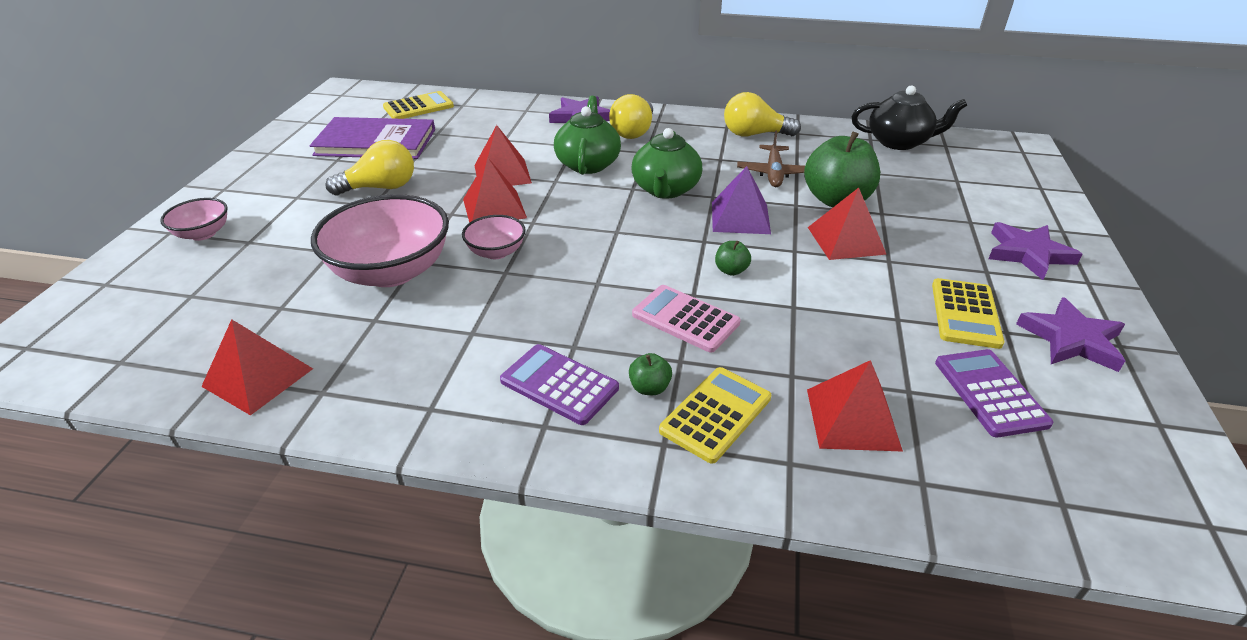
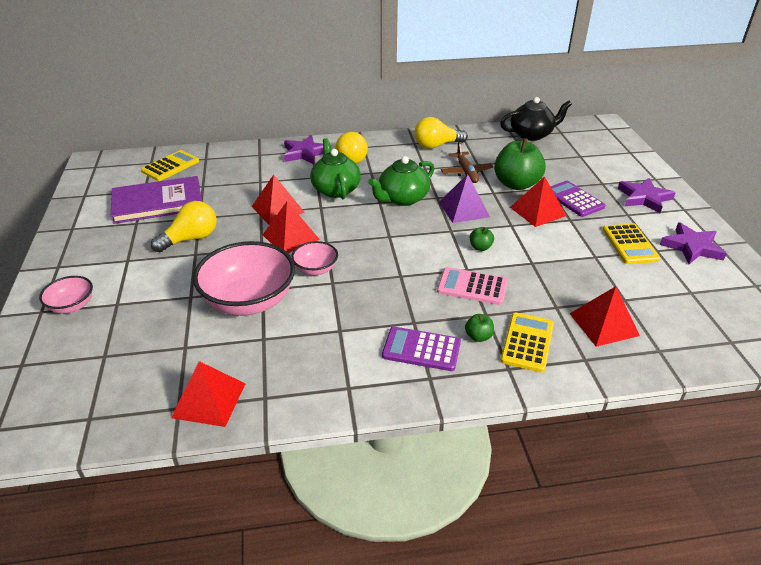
camera: 20 degrees left, 0 degrees up
(665, 189) = (402, 198): green teapot -> green teapot turned 60 degrees clockwise
(990, 393) = (666, 289): purple calculator -> purple calculator (573, 199)

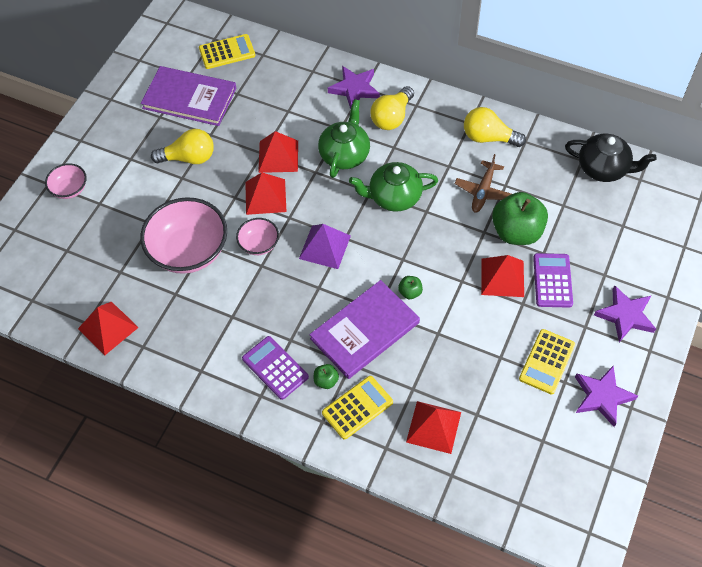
camera: 35 degrees right, 20 degrees up
(464, 209) = (437, 239): purple pyramid -> purple pyramid (324, 247)
(472, 287) = (365, 331): pink calculator -> purple book

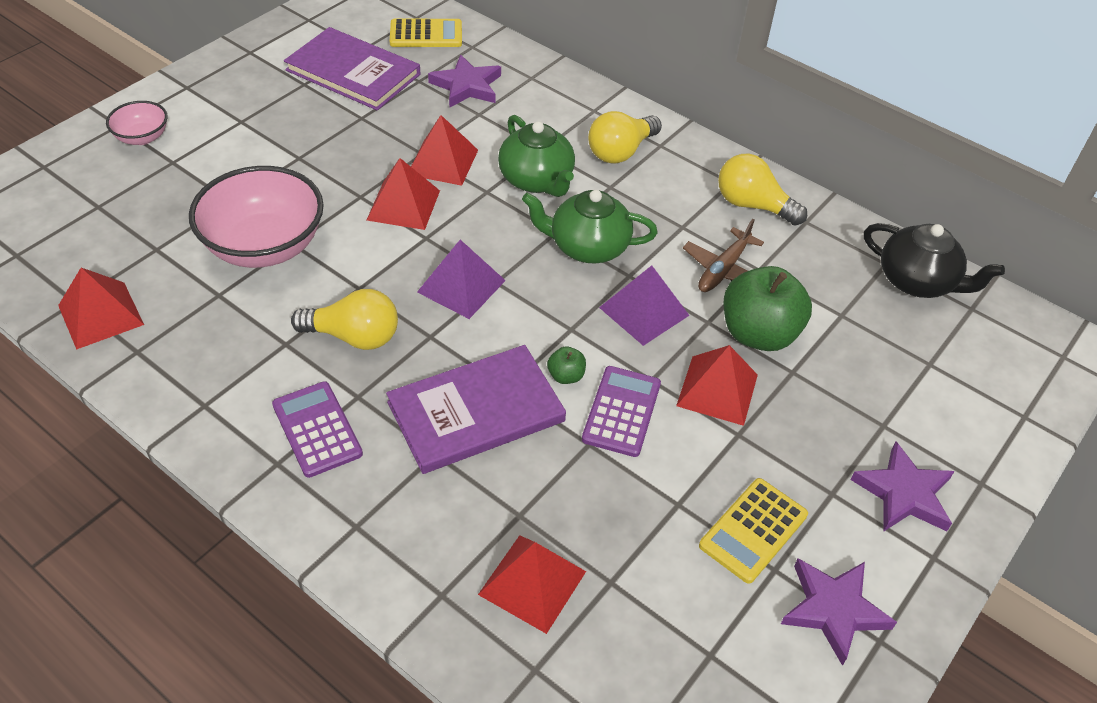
camera: 10 degrees right, 10 degrees down
(189, 158) = (319, 137): yellow light bulb -> yellow light bulb (354, 336)
(259, 244) = (367, 261): pink bowl -> none
(326, 381) = (387, 468): green apple -> none
(345, 154) = (537, 180): green teapot -> green teapot turned 120 degrees clockwise
(354, 89) = (581, 109): purple star -> purple star (467, 86)
(357, 407) = (420, 520): yellow calculator -> none
(443, 234) = (644, 311): none -> purple pyramid
(552, 280) = (796, 413): purple calculator -> purple calculator (621, 411)

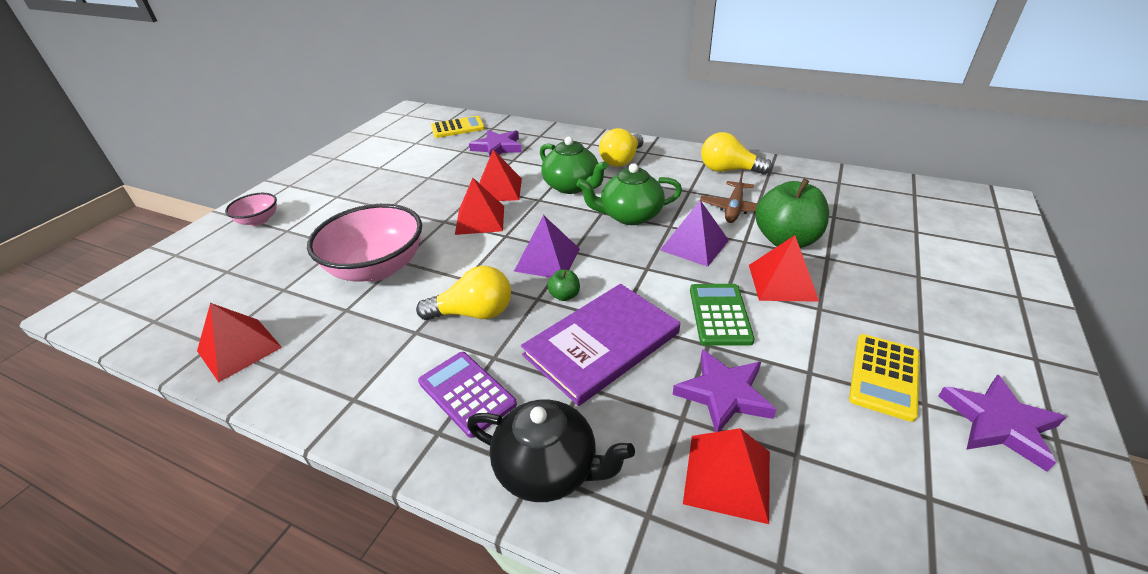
camera: 10 degrees left, 10 degrees down
(353, 72) = (413, 155): purple book -> none
(566, 376) = (661, 300): green apple -> green apple (564, 296)
(621, 411) = (719, 314): purple calculator -> green calculator
(904, 493) = (973, 318): purple star -> purple star (724, 394)
(917, 281) = (867, 187): black teapot -> black teapot (548, 468)

